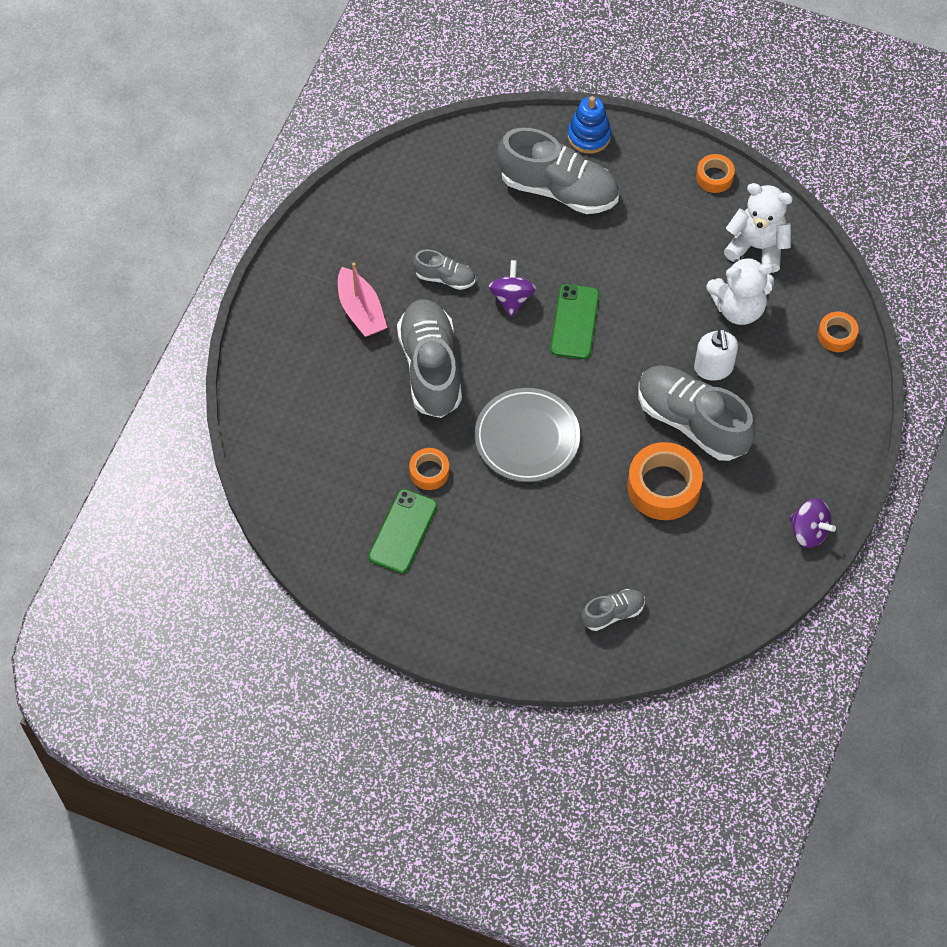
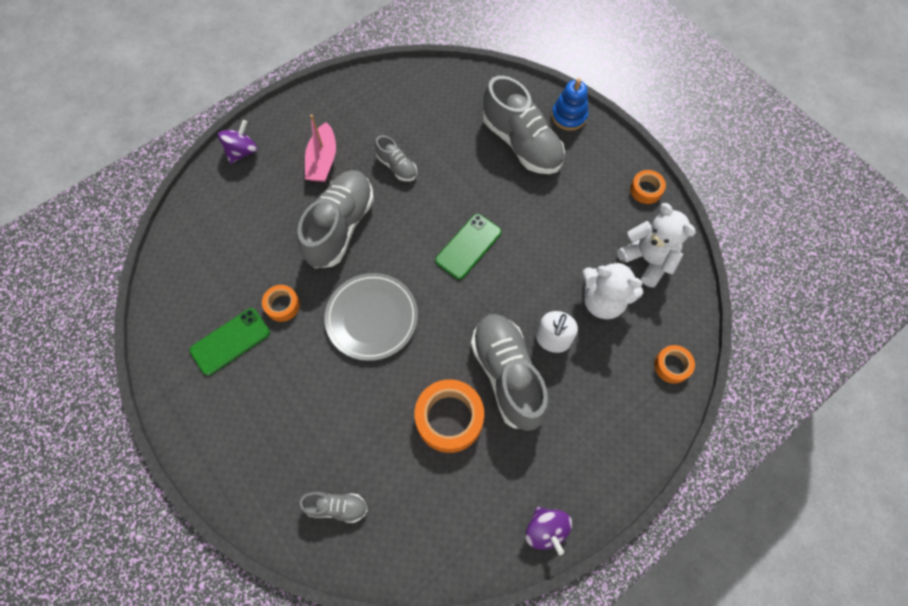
camera: 30 degrees right, 5 degrees up
(512, 298) = (434, 205): purple spinning top -> purple spinning top (242, 151)

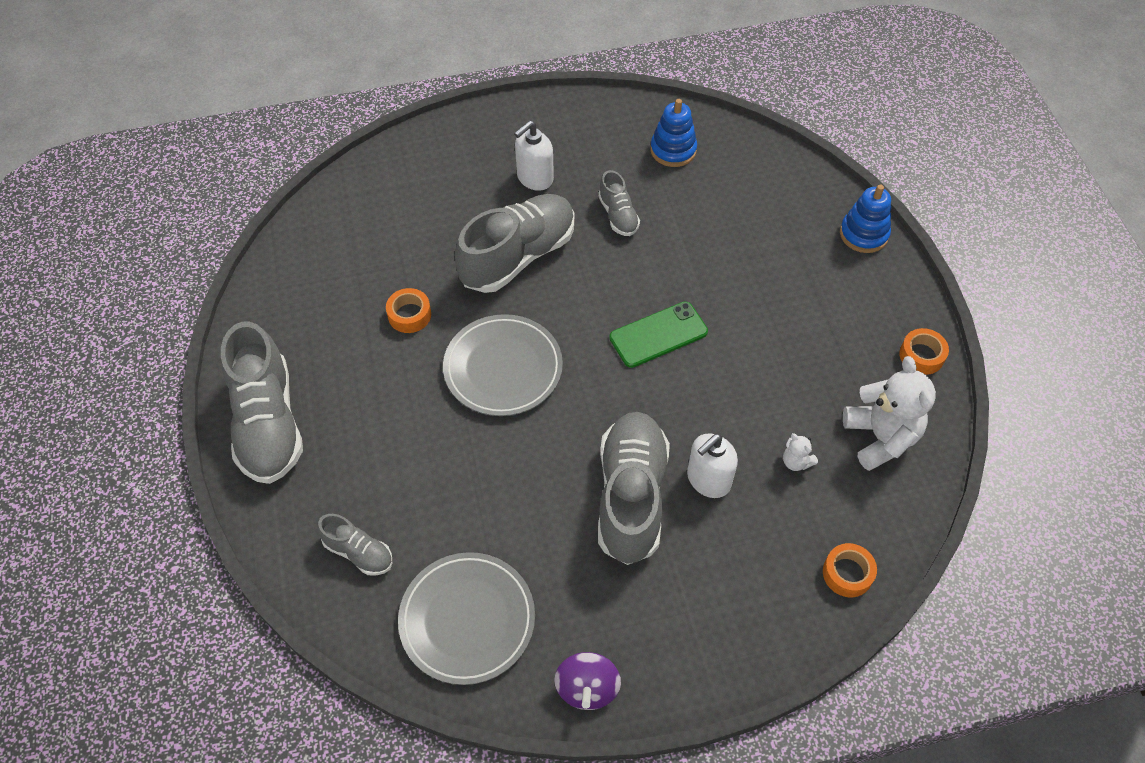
camera: 25 degrees right, 10 degrees down
(230, 341) = (333, 330): green phone -> none
(242, 151) = (449, 136): purple spinning top -> none
(323, 160) = (534, 178): pink boat -> white soap dispenser
(411, 101) = (673, 150): none -> blue stacking toy
(440, 520) = (467, 620): none -> grey plate
(449, 418) = (536, 514): orange tape -> none
(521, 143) = (786, 244): grey shoe -> grey shoe (268, 423)
(603, 301) = (796, 462): white teddy bear -> white teddy bear, size x0.45

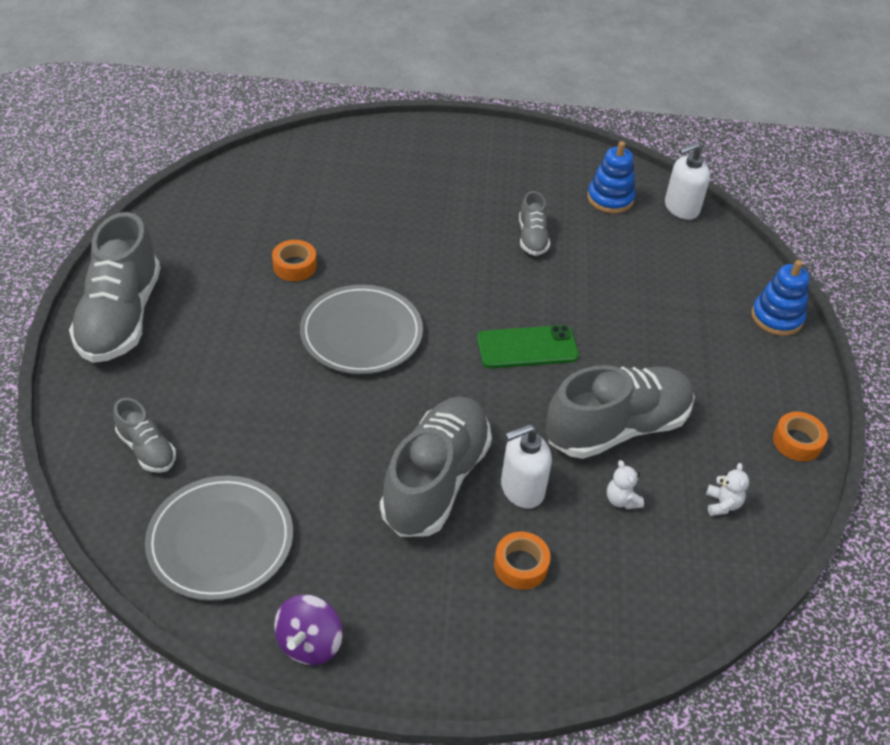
camera: 15 degrees right, 10 degrees down
(518, 256) = (420, 246): grey shoe -> grey shoe (617, 428)
(534, 178) = (465, 188): white soap dispenser -> white soap dispenser (681, 208)
(847, 573) = (634, 622): orange tape -> orange tape (521, 565)
(880, 437) = (722, 504): white teddy bear -> white teddy bear, size x0.45

